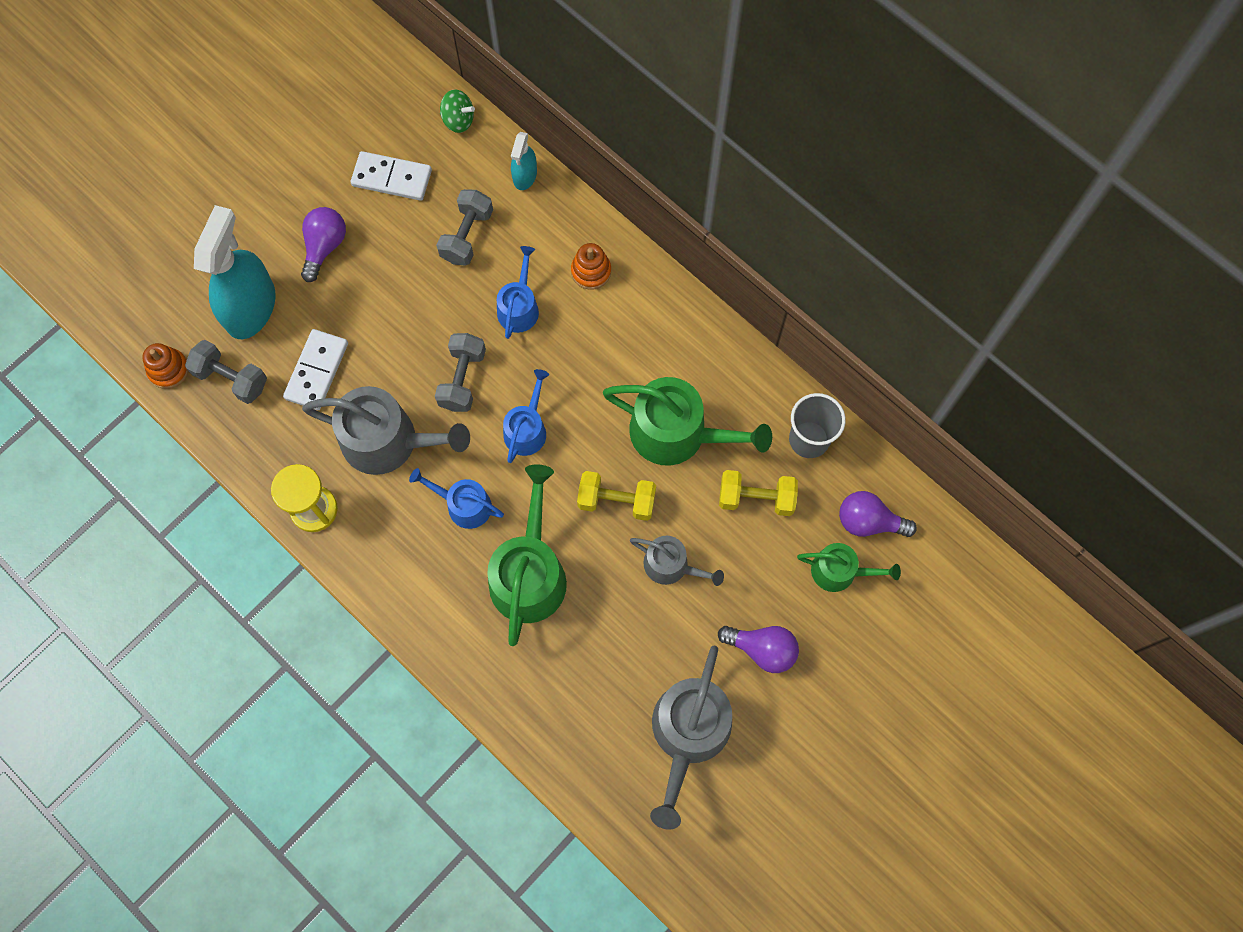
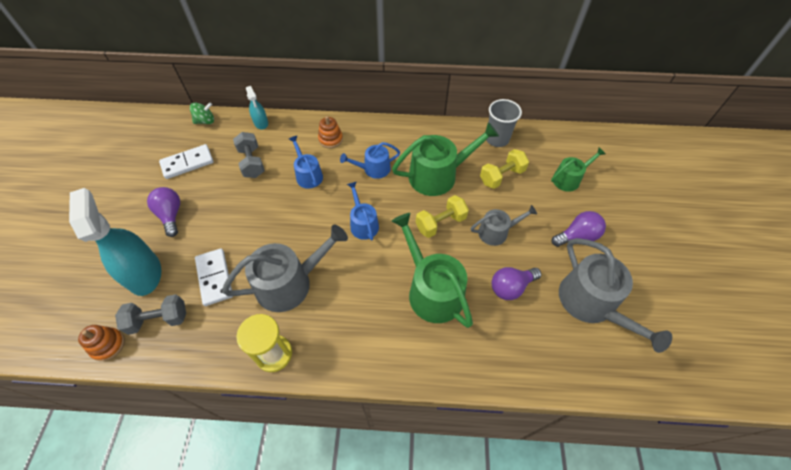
camera: 40 degrees left, 15 degrees down
(462, 379) = (306, 224): grey dumbbell -> none
(463, 505) = (363, 283): blue watering can -> blue watering can (373, 169)
(868, 521) = (556, 152): purple light bulb -> purple light bulb (511, 287)

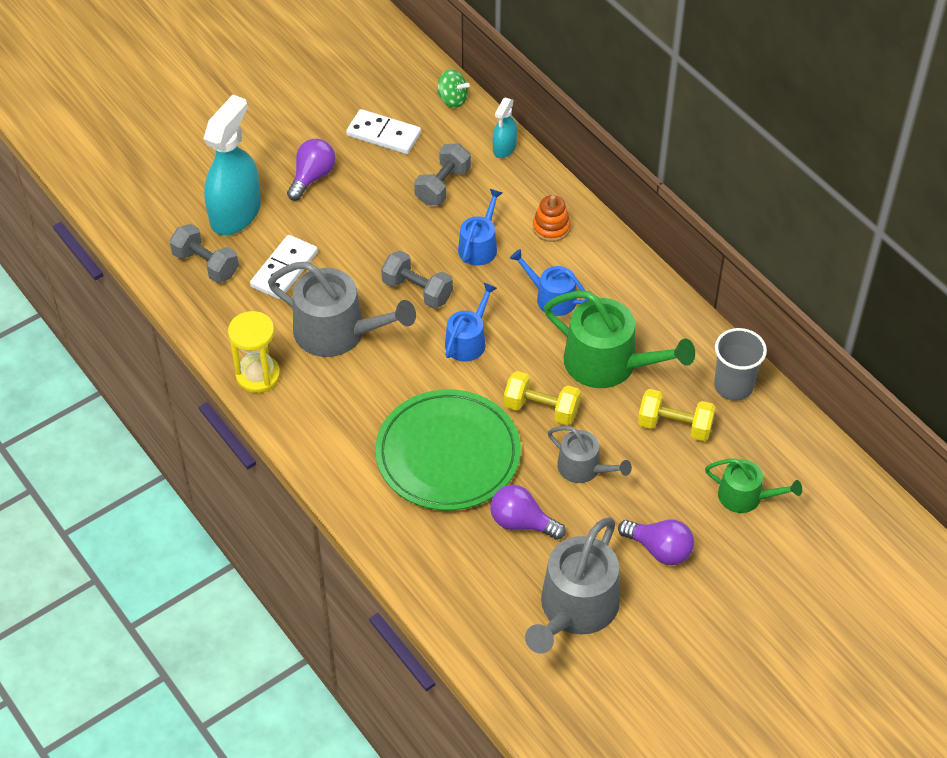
camera: 50 degrees right, 5 degrees down
(108, 345) = (151, 250): orange stacking toy -> none
(305, 222) = (417, 291): none -> grey dumbbell
(431, 290) = (448, 454): green watering can -> green plate

